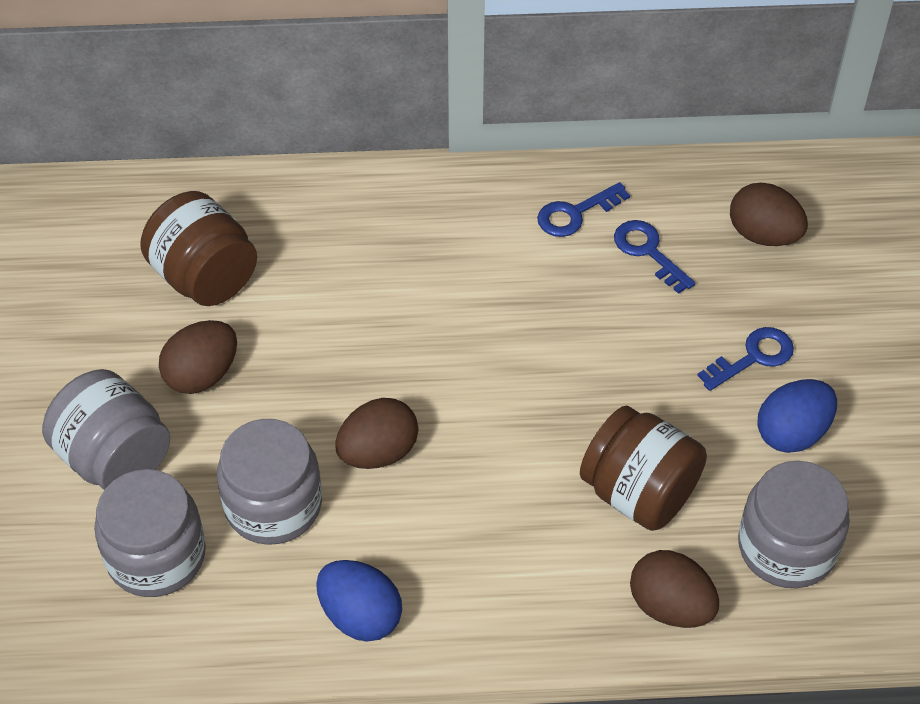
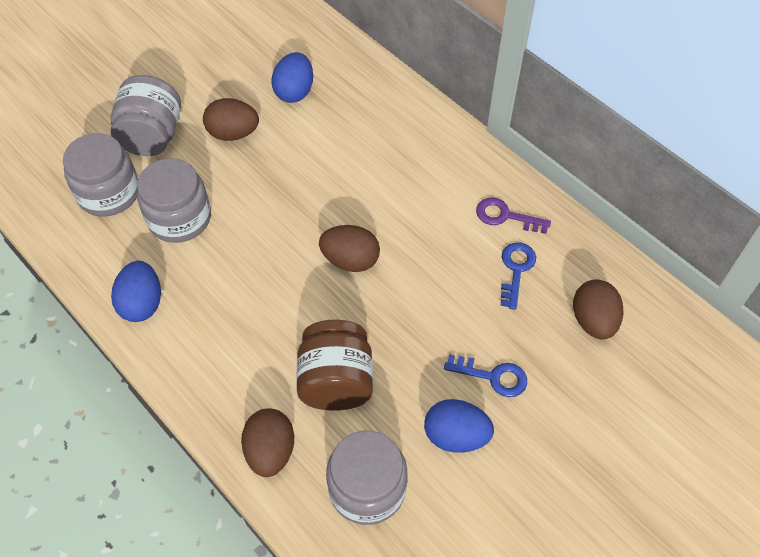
camera: 50 degrees right, 5 degrees up
(204, 277) = (294, 91): brown jar -> blue egg
(378, 452) = (252, 239): brown egg -> brown egg (350, 260)
(575, 214) = (505, 216): blue key -> purple key

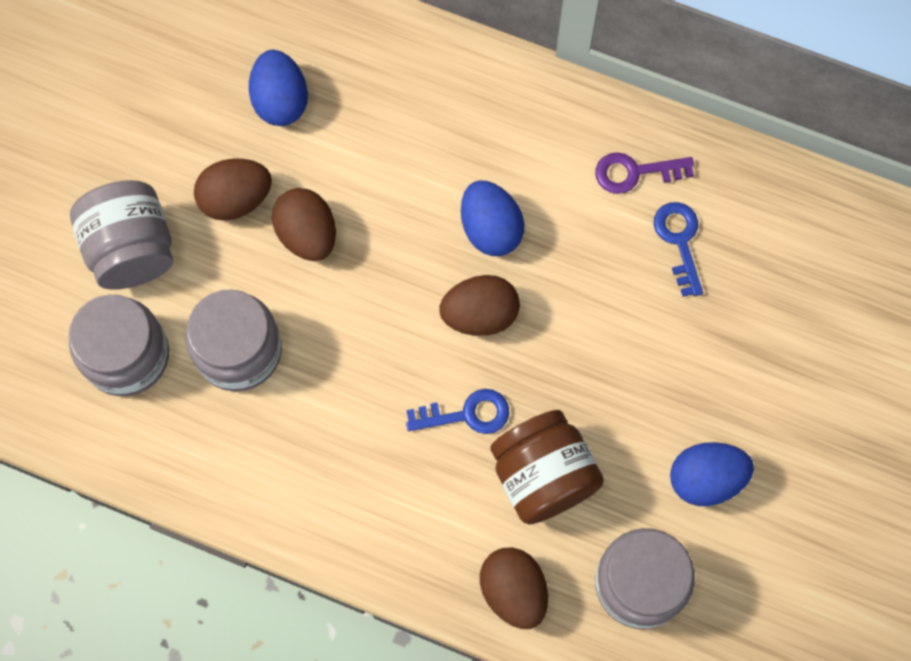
camera: 25 degrees left, 15 degrees up
(142, 303) = (261, 484): blue egg -> blue egg (490, 229)
(493, 376) = (714, 390): blue key -> blue key (467, 414)
(593, 320) = (794, 269): brown egg -> brown egg (307, 234)

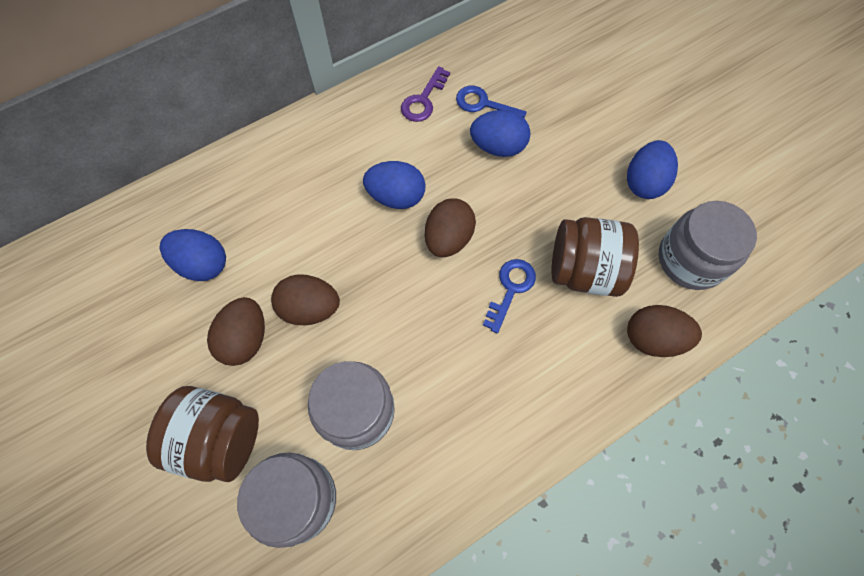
camera: 55 degrees left, 5 degrees down
(132, 249) = (220, 439): grey jar -> brown jar
(633, 292) = (498, 147): none -> blue egg

